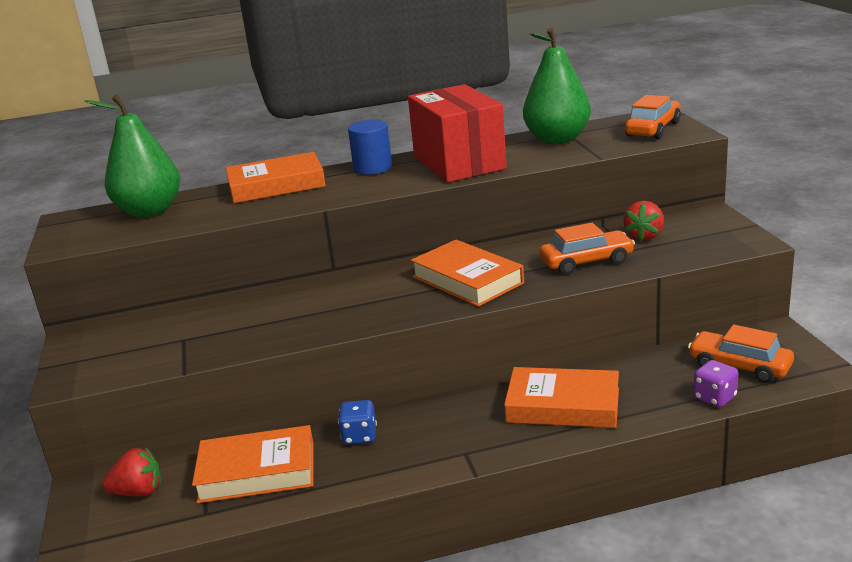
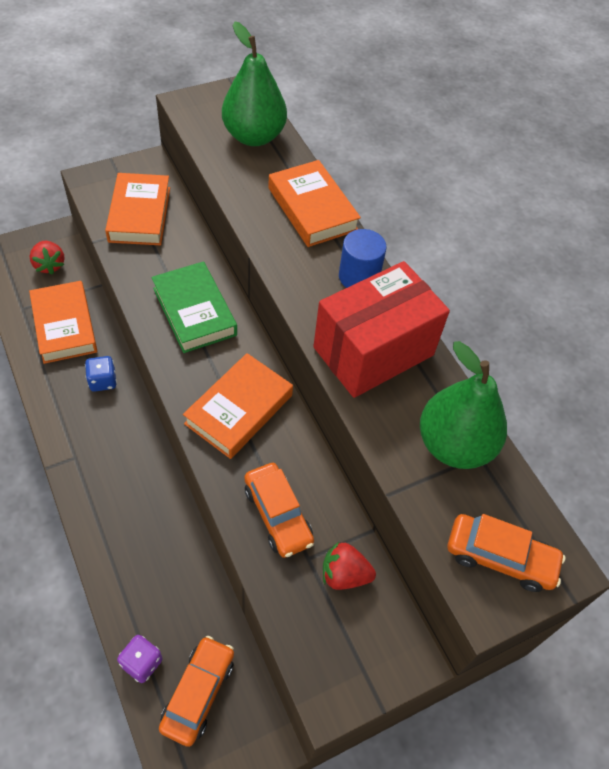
camera: 70 degrees right, 30 degrees up
(331, 305) = (194, 311): none -> green book
(563, 405) = (137, 527): orange book -> orange book (139, 214)

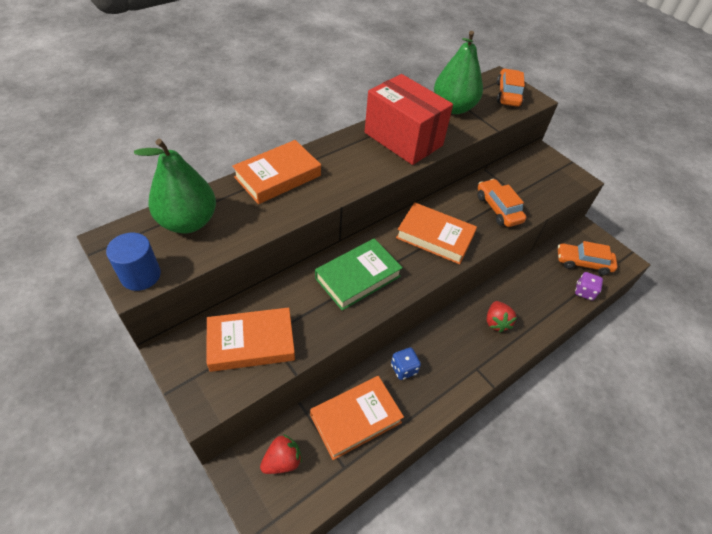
camera: 100 degrees left, 5 degrees down
(278, 515) = (498, 208): orange car -> orange car turned 75 degrees counterclockwise
(344, 574) = (517, 178): red strawberry -> red strawberry (496, 322)
(359, 276) = (341, 148): blue cylinder -> blue cylinder (141, 275)

